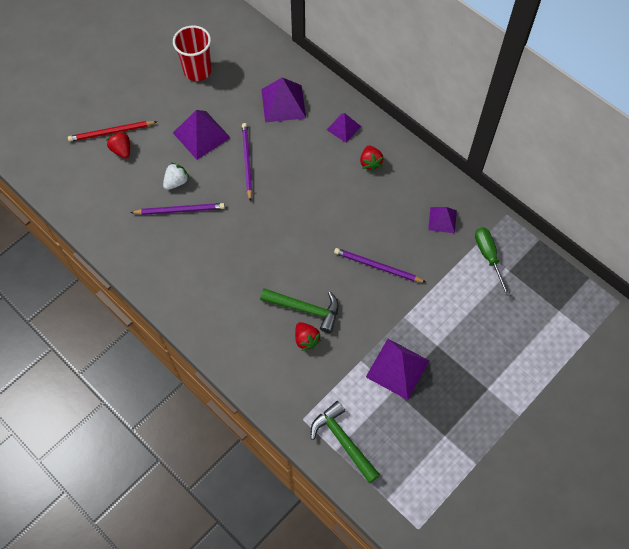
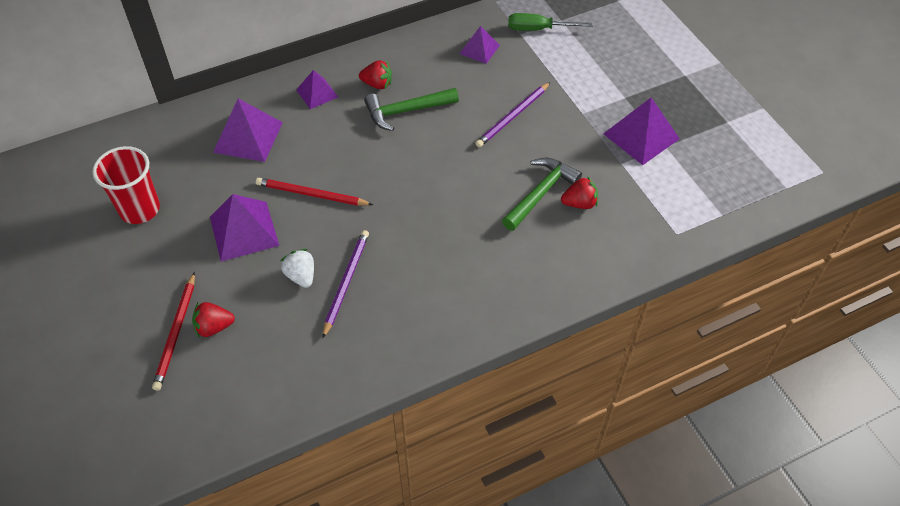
camera: 70 degrees left, 10 degrees down
(247, 161) = (311, 194): purple pencil -> red pencil
(343, 441) = (712, 205): green hammer -> green hammer (406, 111)

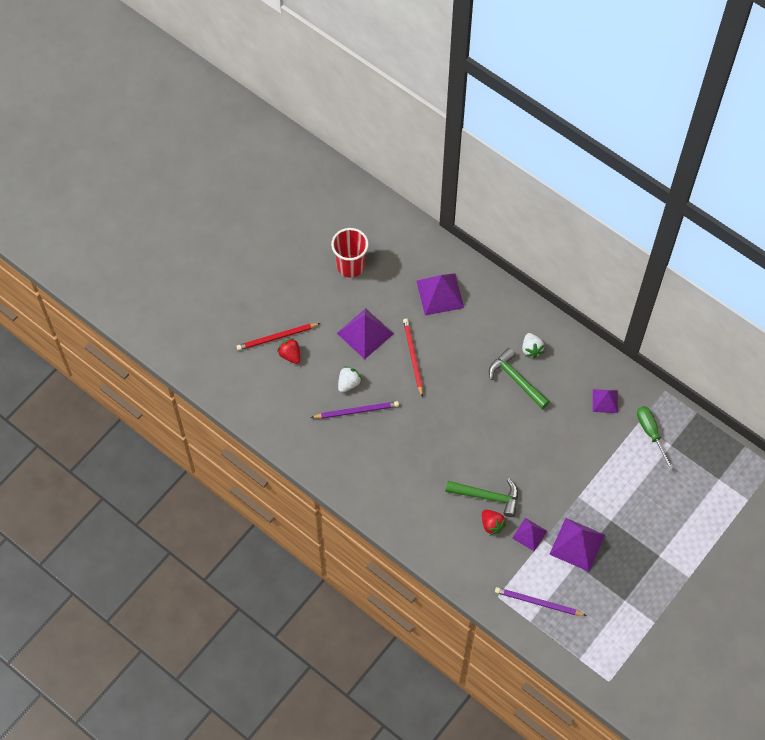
camera: 65 degrees right, 10 degrees up
(317, 93) = (501, 315): purple pyramid -> purple pyramid (529, 534)
(377, 84) = (531, 349): red strawberry -> white strawberry
(512, 117) = (549, 451): purple pencil -> purple pencil (538, 602)

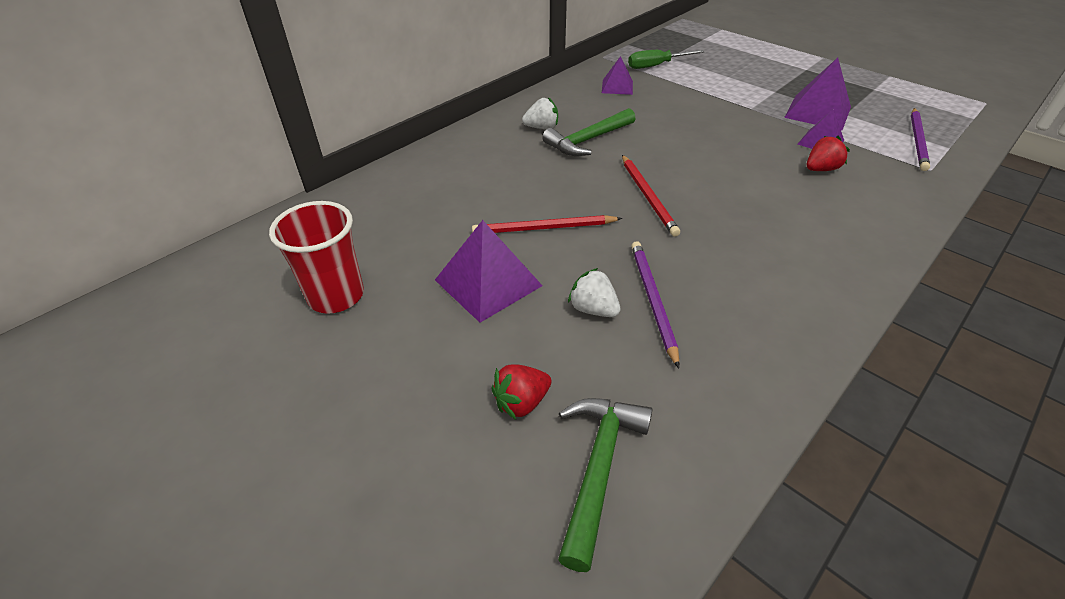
camera: 85 degrees left, 20 degrees down
(277, 337) = (471, 428): red pencil -> red pencil (648, 196)
(440, 294) = (433, 196): purple pyramid -> none
(487, 497) = (777, 171): green hammer -> green hammer (598, 469)

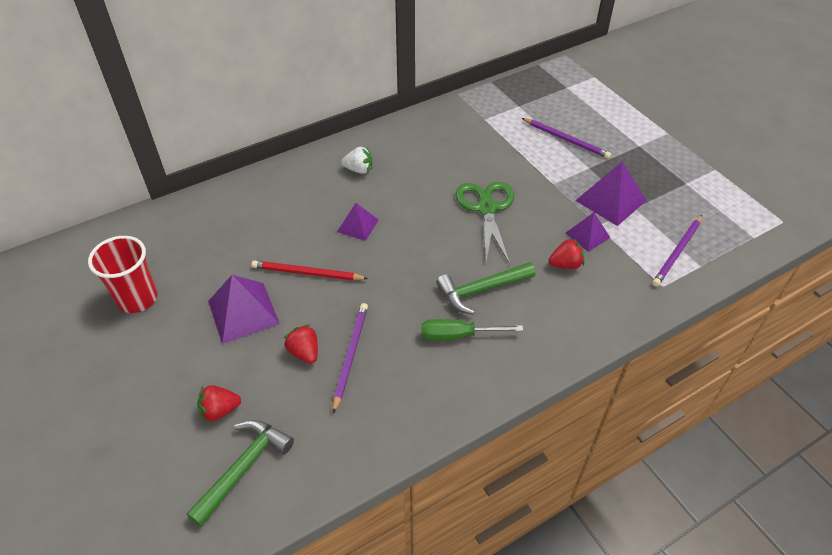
camera: 15 degrees right, 5 degrees up
(588, 140) = (389, 191): green hammer -> green hammer (481, 290)
(593, 309) = (304, 352): white strawberry -> red strawberry
(617, 87) = (449, 134): purple pyramid -> purple pyramid (357, 225)
(648, 196) = (403, 260): red pencil -> none
(656, 66) = (500, 115): green screwdriver -> green screwdriver (458, 335)
(702, 138) = (486, 208): none -> green scissors
(735, 75) = (566, 140): none -> purple pencil

